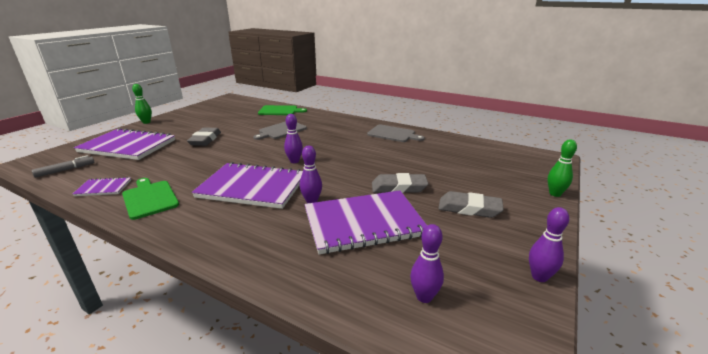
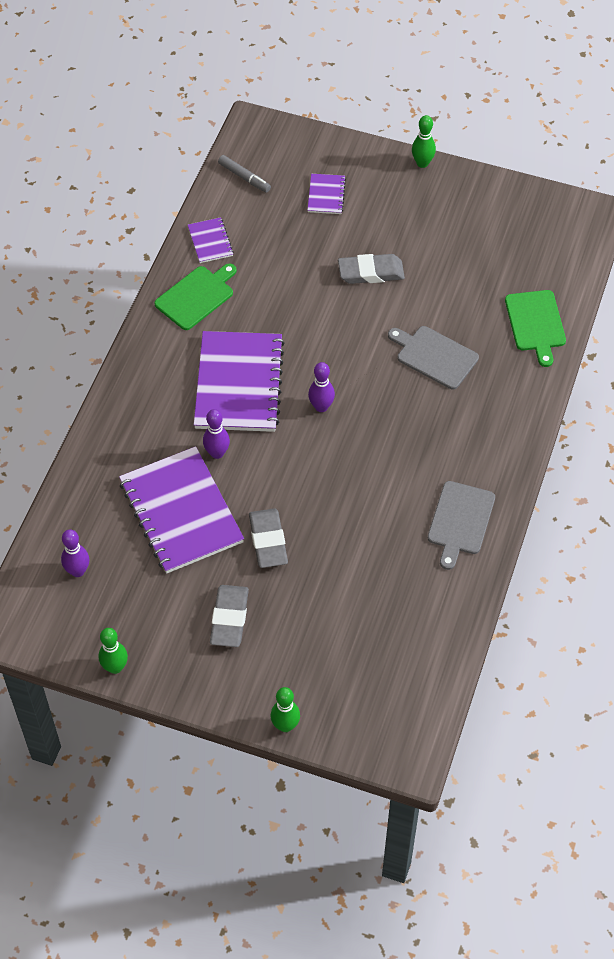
camera: 80 degrees right, 30 degrees up
(128, 146) = (326, 195): purple notebook -> purple notebook, size x0.45
(539, 277) = (115, 667): purple bowling pin -> green bowling pin

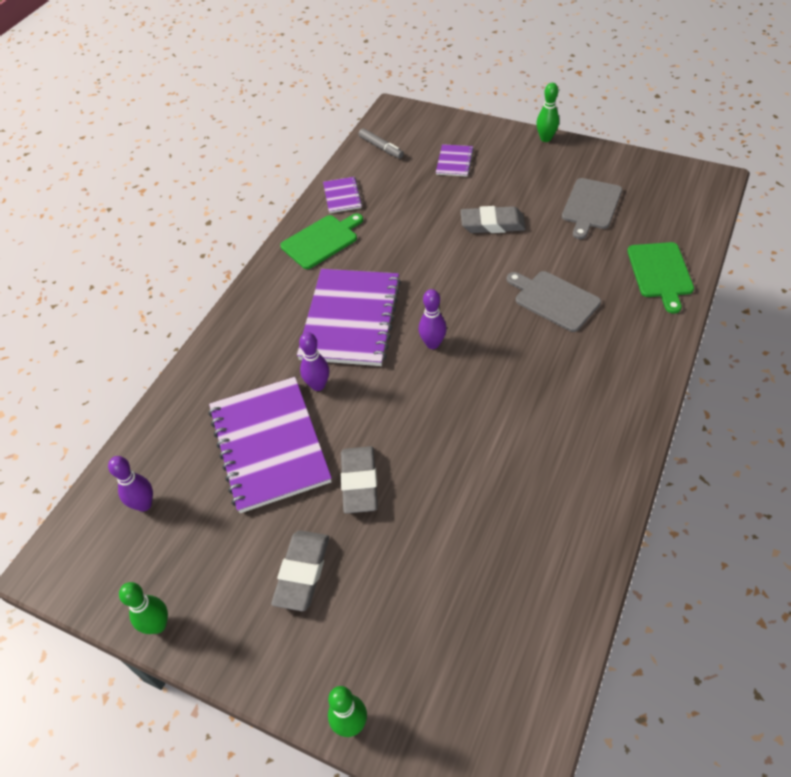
camera: 10 degrees right, 5 degrees down
(460, 521) = (581, 471): grey cutting board -> grey cutting board (591, 206)

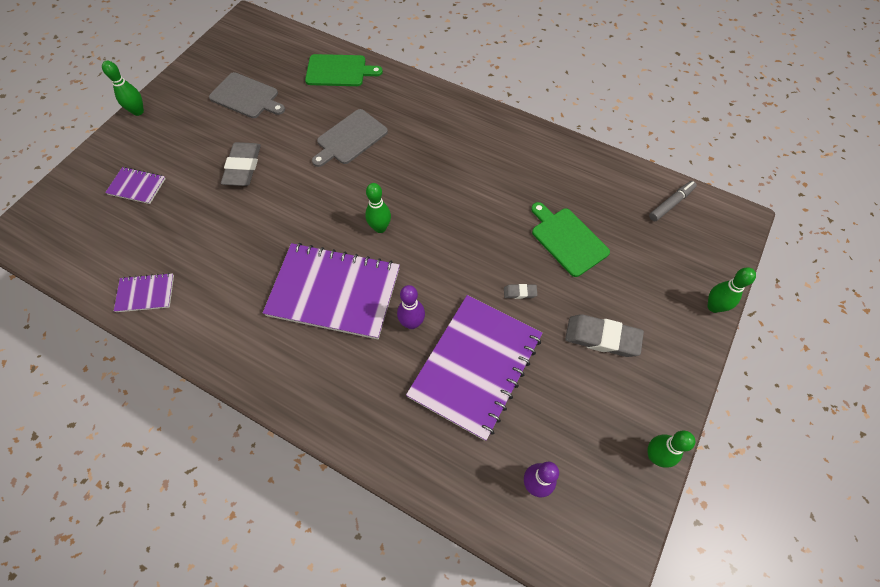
camera: 90 degrees left, 10 degrees up
(269, 445) = (475, 366): purple notebook -> purple notebook turned 45 degrees counterclockwise
(321, 240) = (211, 316): green cutting board -> green cutting board (567, 240)
(359, 482) = (520, 292): grey eraser -> grey eraser, size x0.47
(381, 148) = (77, 251): grey marker -> grey marker (671, 204)
(432, 344) = (380, 228): purple bowling pin -> green bowling pin

